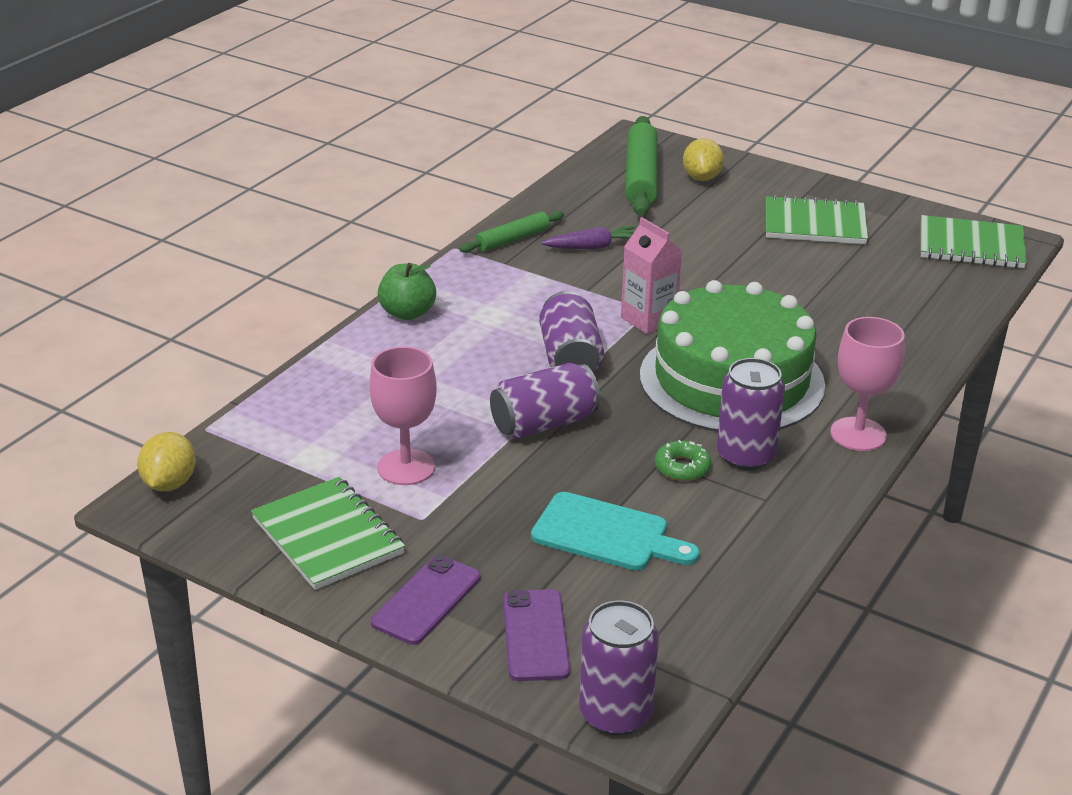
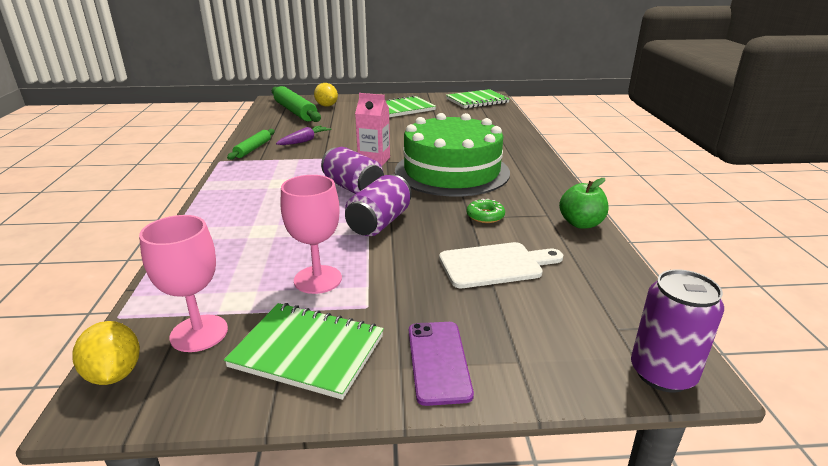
camera: 35 degrees left, 5 degrees down
(407, 313) = (222, 197): green apple -> green apple (581, 224)
(535, 635) = (541, 347): purple phone -> none
(606, 534) = (495, 265): turquoise cutting board -> white cutting board
(745, 456) = (507, 199): purple can -> none
(858, 434) = (542, 173): pink goblet -> pink goblet (199, 333)

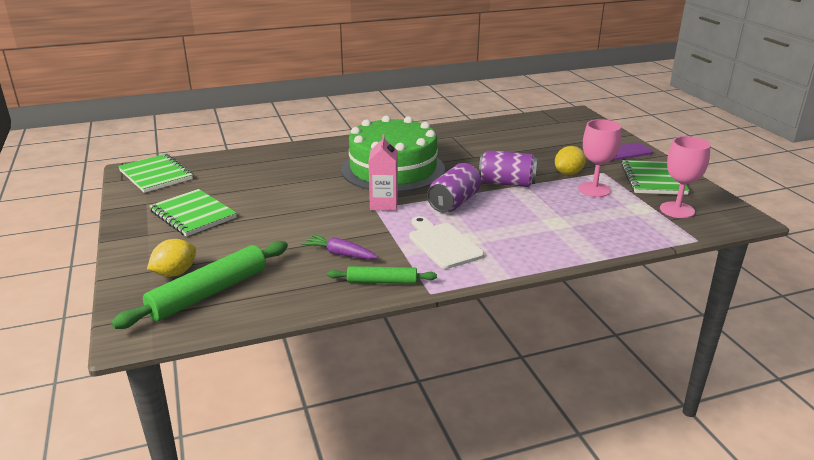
camera: 105 degrees left, 0 degrees up
(114, 374) = (729, 222): yellow lemon -> yellow lemon (568, 173)
(485, 216) = (468, 152): green donut -> none
(495, 265) = (529, 146): white cutting board -> white cutting board (443, 244)
(581, 224) = (458, 128): green apple -> none
(662, 373) = (582, 116): purple can -> none

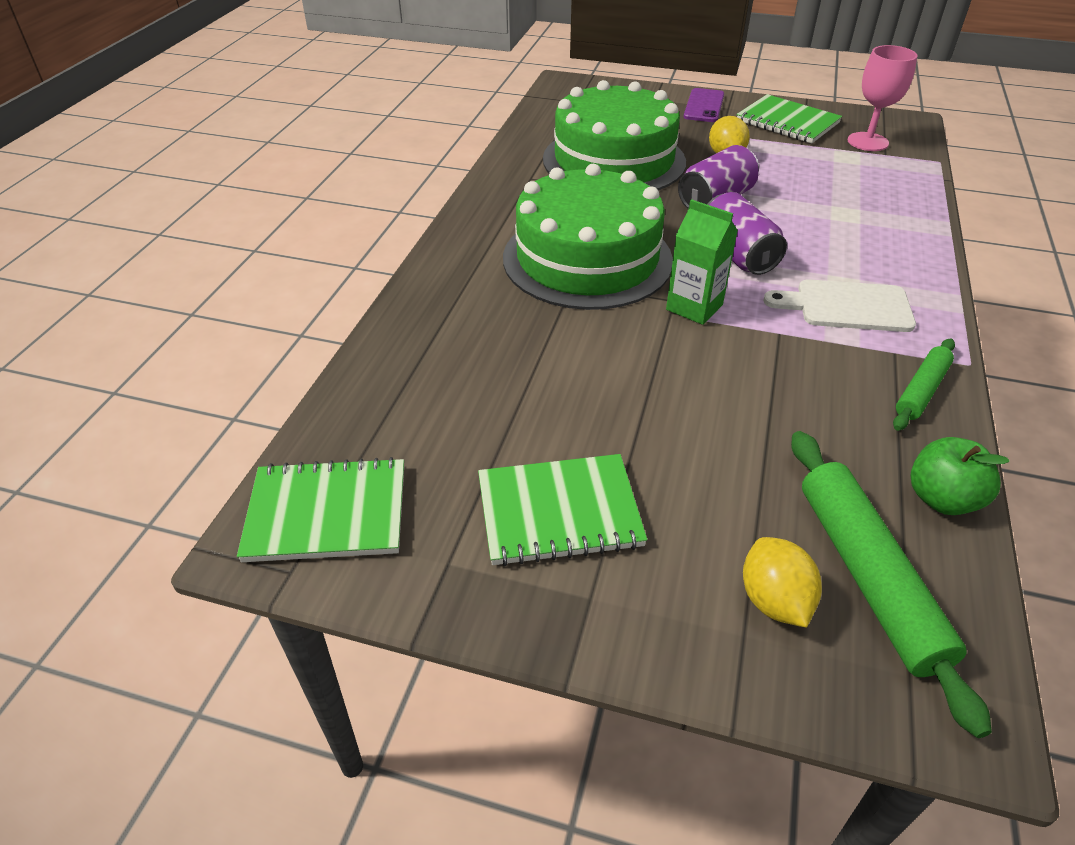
camera: 55 degrees left, 15 degrees up
(287, 303) = (941, 499): none -> green apple
(340, 254) = (820, 398): purple carrot -> none
(384, 204) = (694, 307): pink carton -> green carton
(506, 148) = (614, 160): none -> green cake
(594, 190) = (782, 160): pink goblet -> none

